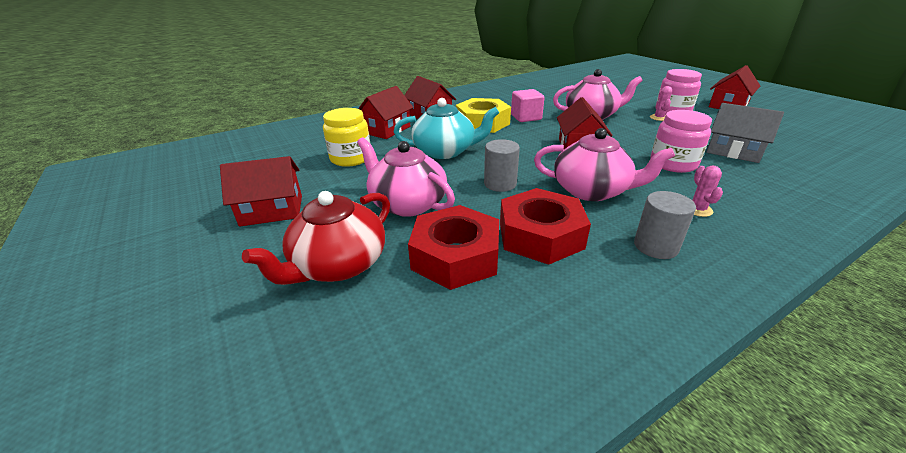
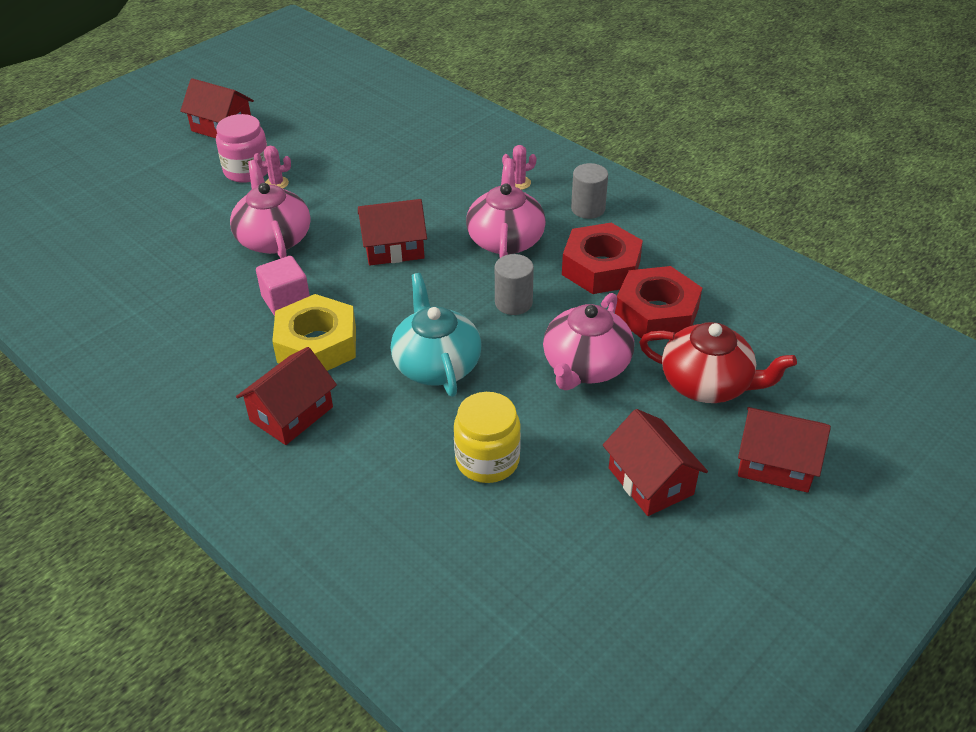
camera: 105 degrees left, 10 degrees up
(386, 130) = (365, 454): red house -> red house (775, 464)
(673, 164) = (424, 186): pink jar -> none
(733, 151) = (380, 147): grey house -> none

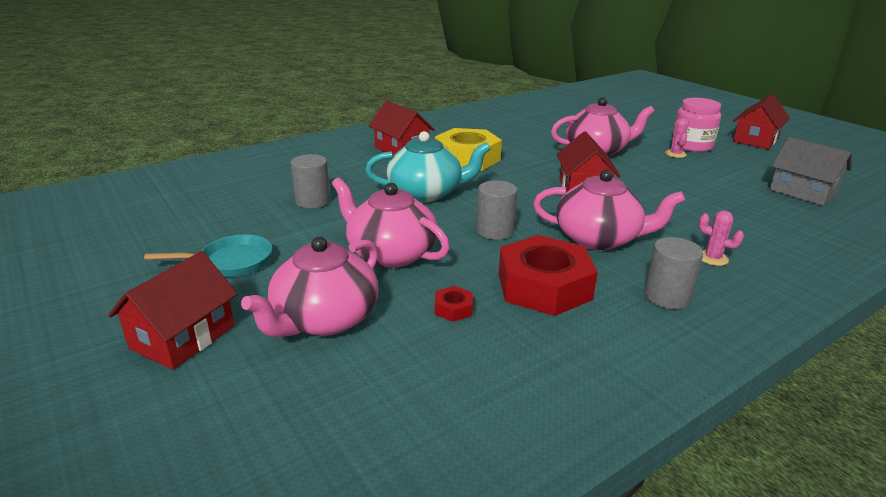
camera: 100 degrees right, 15 degrees down
(286, 301) = (519, 152): pink cube -> none
(368, 122) = (802, 192): none -> grey house
(487, 460) = (313, 201): yellow jar -> grey cylinder
(519, 183) = (712, 258): pink cactus -> pink cactus turned 45 degrees counterclockwise
(650, 481) = (231, 262): red house -> turquoise pan
(656, 313) = (453, 309): red nut -> red nut, size x0.41
(707, 384) = (324, 319): red teapot -> pink teapot

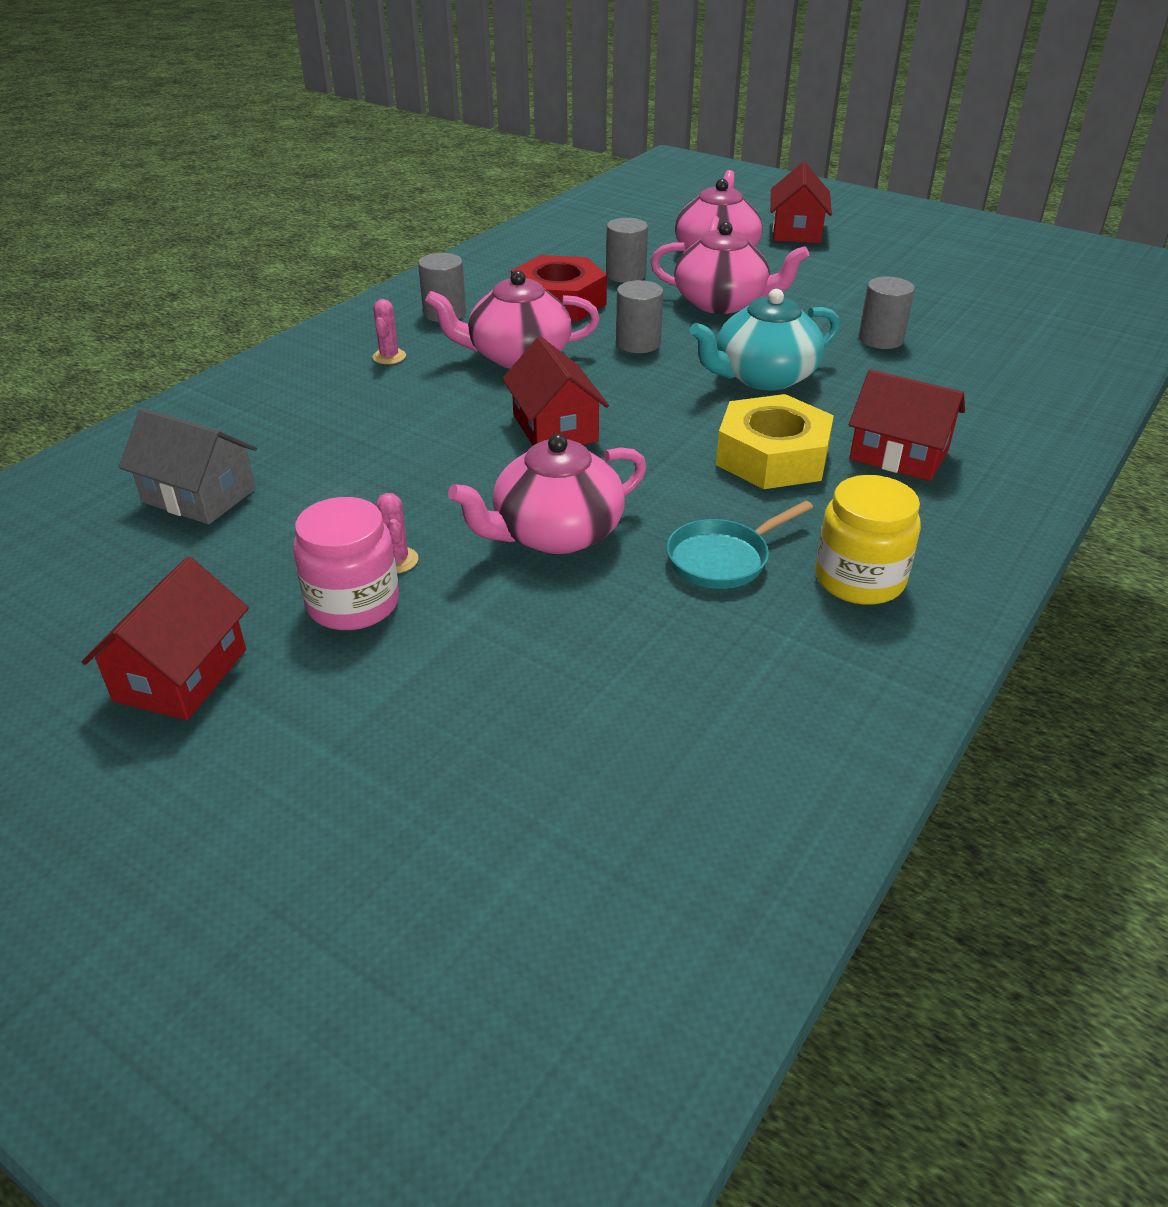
camera: 160 degrees right, 10 degrees up
(231, 262) = (850, 272): turquoise pan -> turquoise pan (723, 559)
(453, 309) = (626, 275): red nut -> grey cylinder
(475, 123) = (859, 579): none -> yellow jar
(712, 258) = (389, 357): pink cactus -> pink cactus turned 75 degrees clockwise

